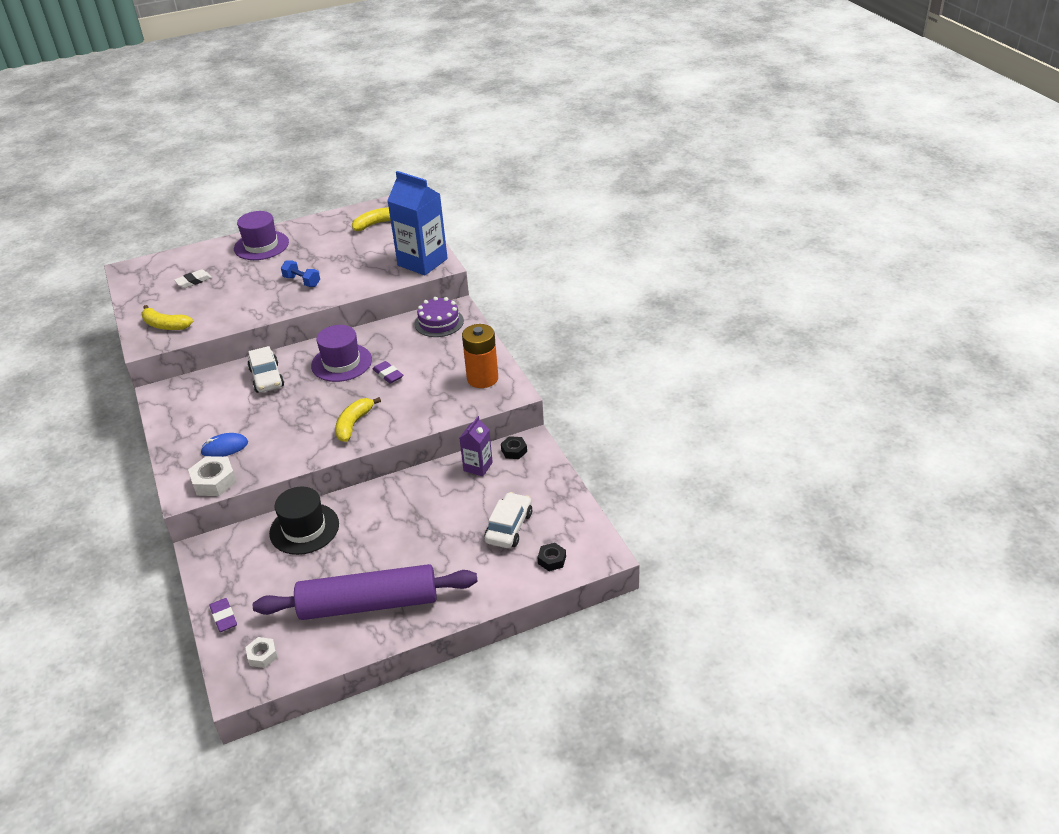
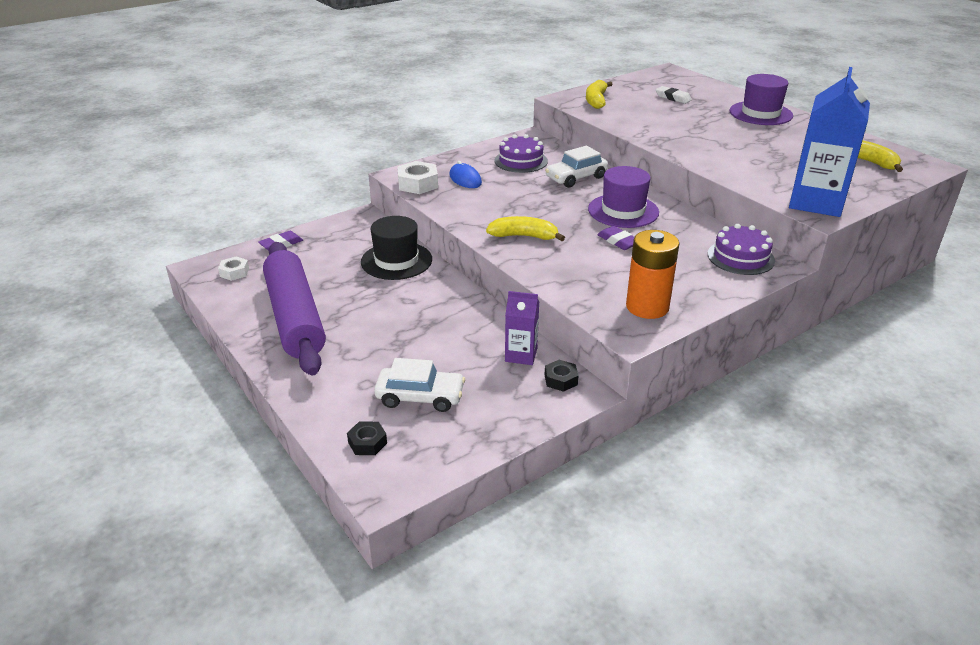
camera: 75 degrees right, 5 degrees down
(210, 406) = (521, 161): none -> purple cake
(302, 281) = (714, 143): blue dumbbell -> none
(388, 374) = (618, 241): purple eraser -> purple eraser turned 75 degrees counterclockwise

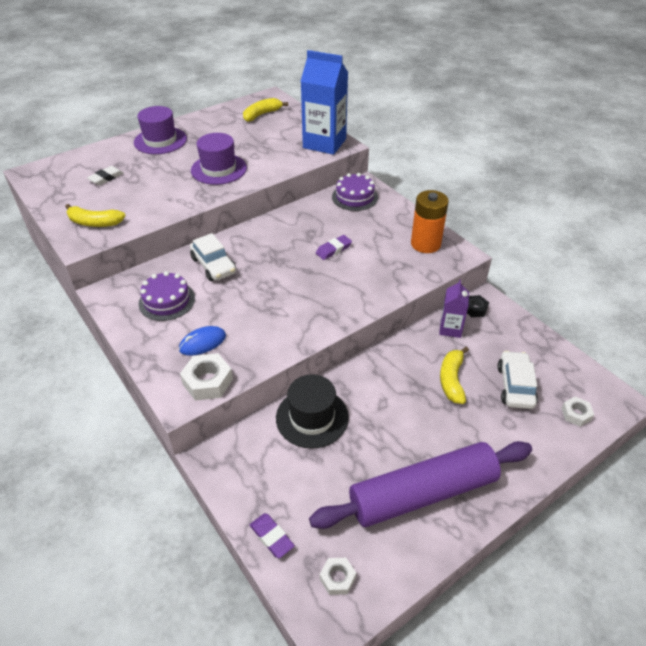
camera: 90 degrees left, 10 degrees up
(367, 443) = (576, 414): black nut -> white nut
(524, 236) = (326, 302): yellow banana -> yellow banana (451, 380)
(623, 211) = (282, 243): purple hat -> purple hat (219, 169)

